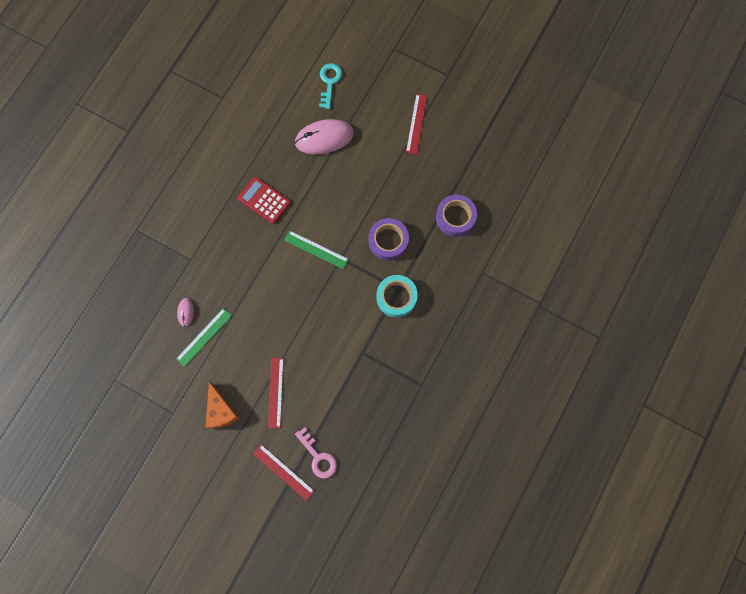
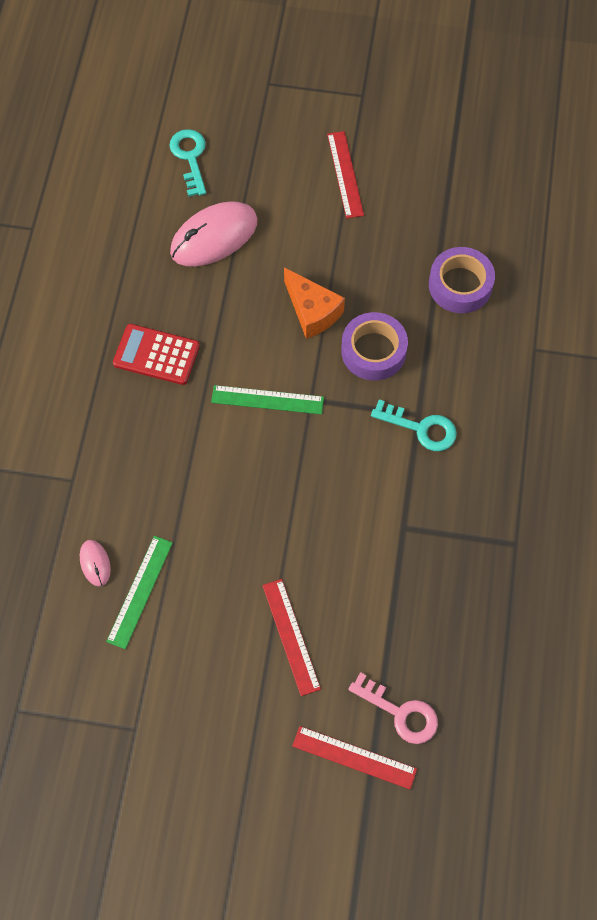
camera: 20 degrees left, 10 degrees down
(221, 410) = (212, 697): orange cheese -> orange cheese (312, 311)
(396, 297) = (421, 428): turquoise tape -> turquoise key

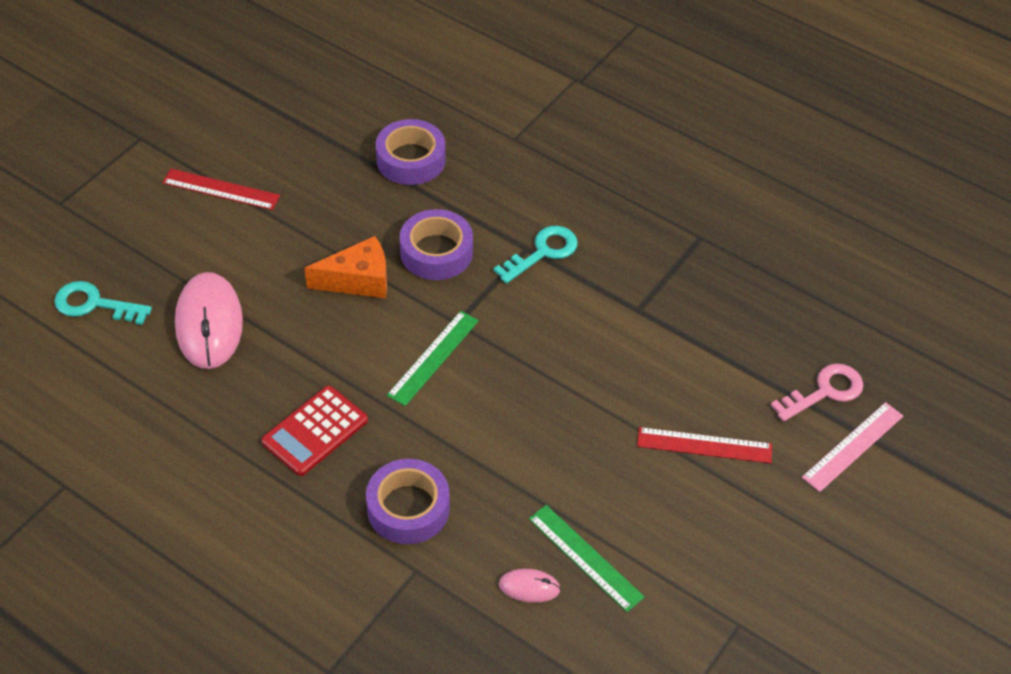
camera: 65 degrees left, 15 degrees down
(122, 449) = (408, 508): none -> purple tape
(354, 757) = (853, 446): red ruler -> pink ruler

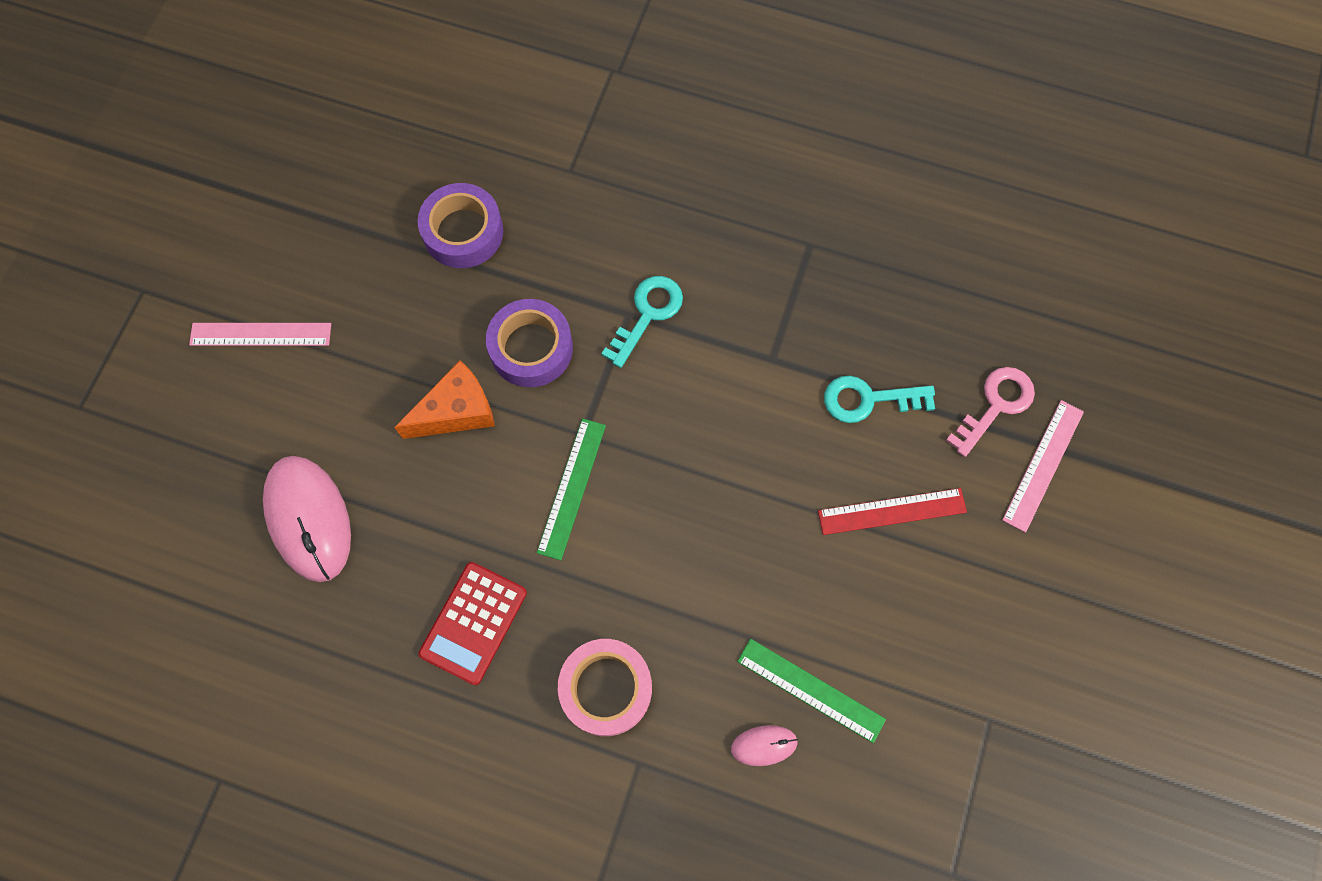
camera: 15 degrees left, 20 degrees up
(94, 304) = (168, 532): turquoise key -> turquoise key (868, 399)
(221, 189) = (260, 334): red ruler -> pink ruler
(408, 508) = (606, 688): purple tape -> pink tape

